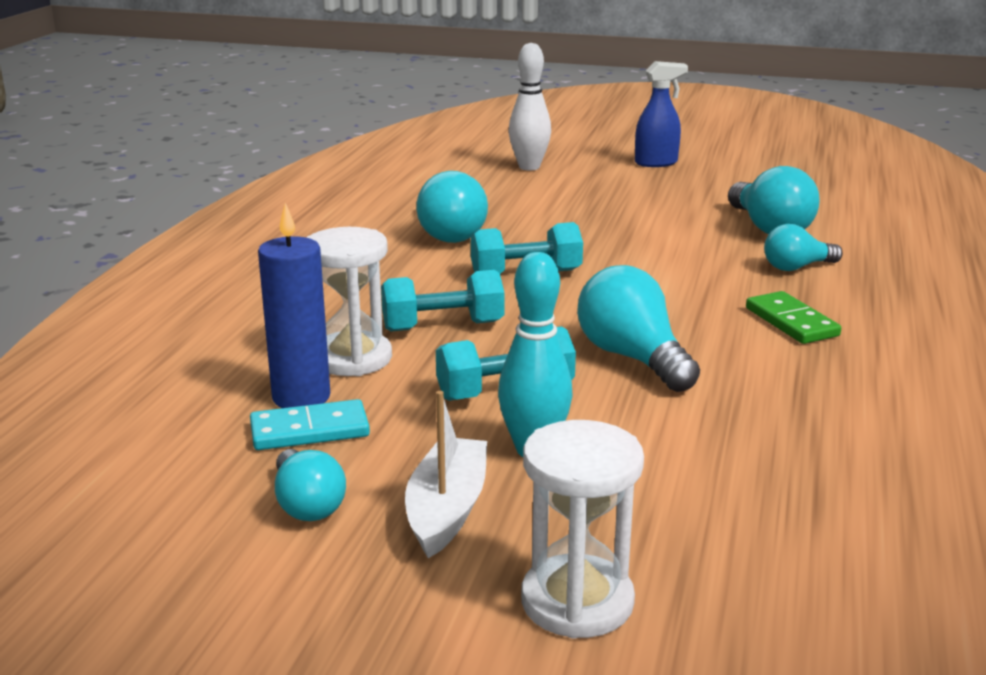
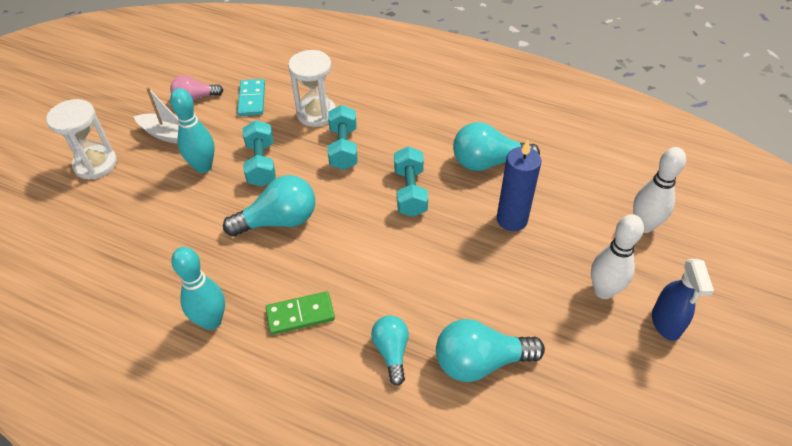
camera: 100 degrees right, 25 degrees up
(301, 397) = (282, 97): blue candle -> blue candle (512, 219)
(307, 504) = (195, 98): turquoise light bulb -> pink light bulb
(633, 182) = (603, 291): none -> white bowling pin
(858, 381) = (211, 321): none -> turquoise bowling pin

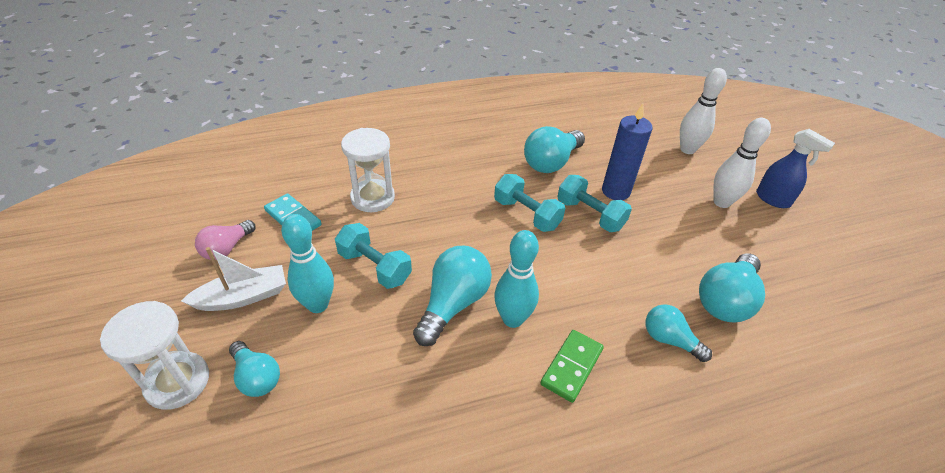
camera: 45 degrees left, 5 degrees down
(130, 188) = (257, 377): none -> turquoise light bulb
(211, 321) = (507, 436): turquoise bowling pin -> turquoise bowling pin (512, 319)
(343, 148) = (432, 212): turquoise dumbbell -> turquoise dumbbell (590, 215)

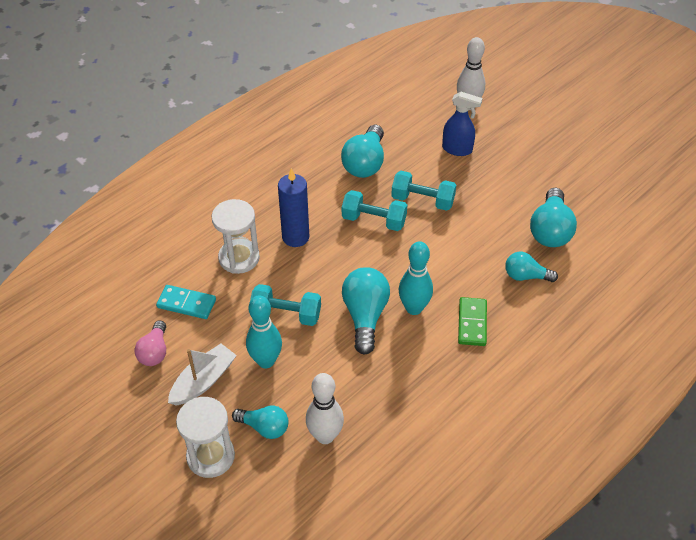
camera: 25 degrees left, 5 degrees up
(615, 191) = (431, 170): blue candle -> blue candle (295, 237)
(721, 202) = (515, 148): white bowling pin -> white bowling pin (325, 436)
(773, 199) = (551, 129): blue spray bottle -> blue spray bottle (457, 149)

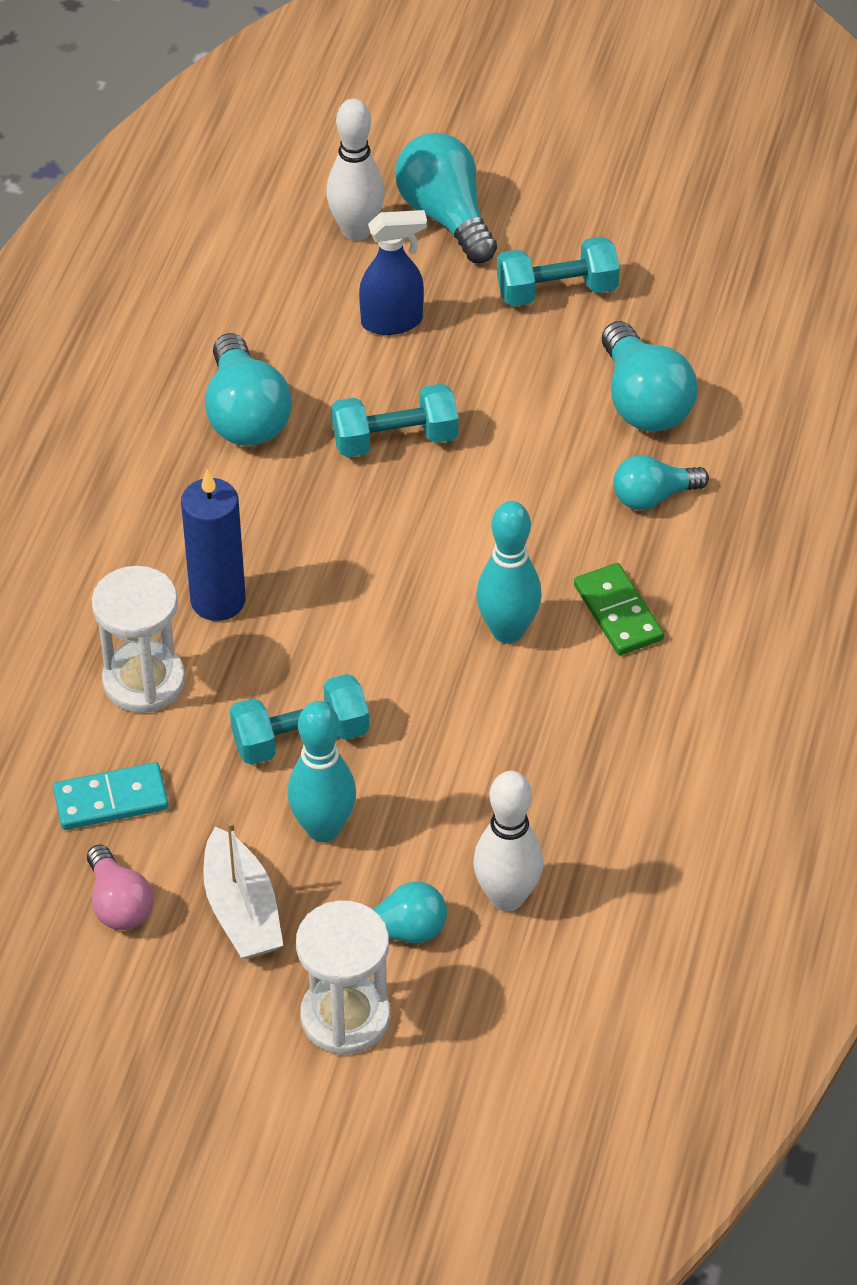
camera: 30 degrees left, 0 degrees up
(203, 381) = (241, 910): white boat -> white boat turned 150 degrees clockwise
(365, 316) = (436, 680): turquoise light bulb -> turquoise light bulb (446, 217)
(374, 220) = (335, 512): turquoise dumbbell -> turquoise dumbbell (557, 291)

